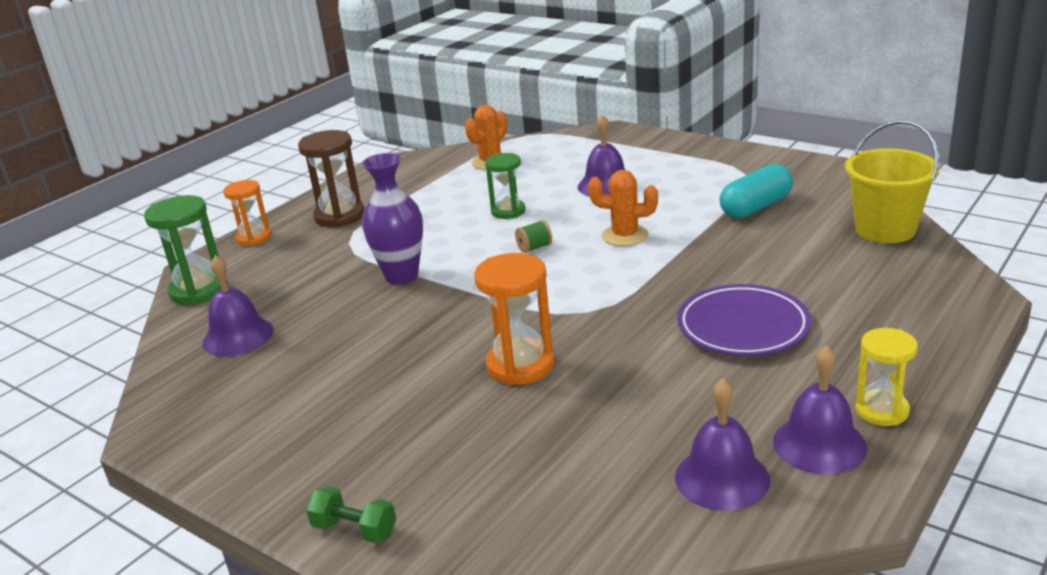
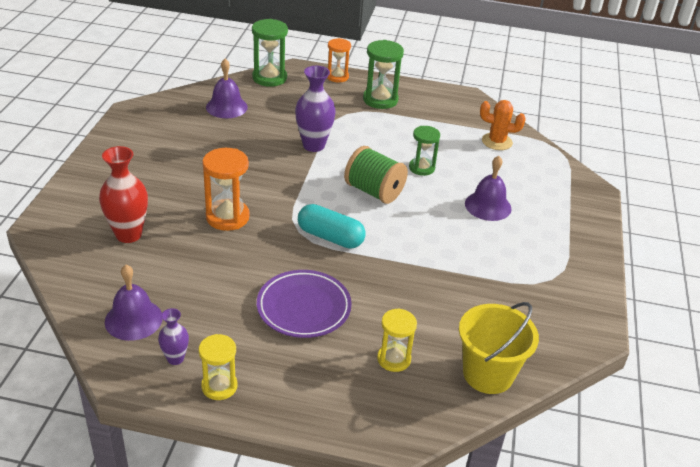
camera: 60 degrees right, 10 degrees up
(340, 216) = (380, 100): brown hourglass -> green hourglass
(355, 529) = (70, 195): green dumbbell -> none
(508, 467) = (128, 234): none -> red vase
(534, 248) = (374, 191): green spool -> green spool, size x2.26
(625, 236) = (410, 230): orange cactus -> none
(756, 207) = (491, 292): turquoise capsule -> turquoise capsule (330, 237)
(819, 444) = (175, 358): purple bell -> purple vase
(852, 279) = (394, 359): none -> yellow hourglass

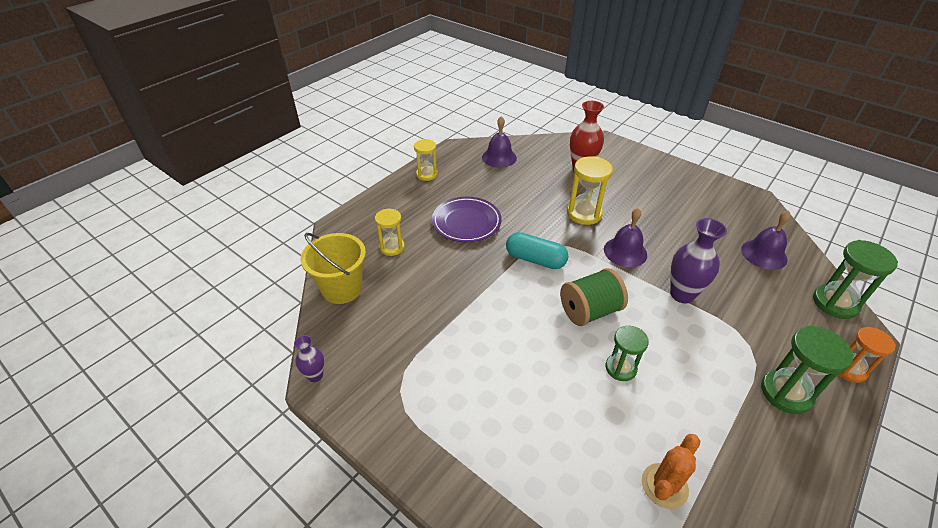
camera: 120 degrees right, 5 degrees up
(175, 358) = (458, 165): purple vase -> purple vase (315, 376)
(227, 217) = (584, 213): orange hourglass -> yellow hourglass
(330, 237) = (535, 259): turquoise capsule -> turquoise capsule turned 60 degrees clockwise
(488, 206) = (532, 397): purple bell -> purple bell (625, 252)

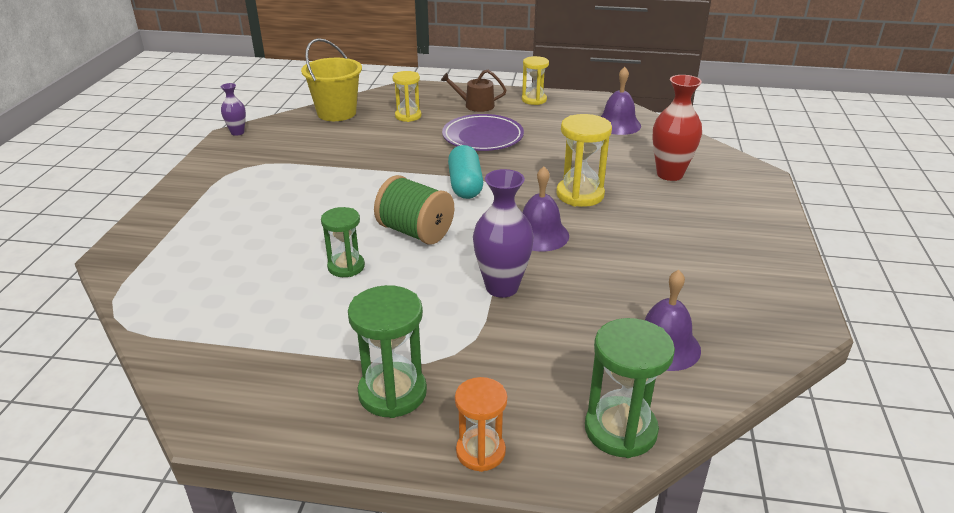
camera: 60 degrees right, 10 degrees down
(408, 205) = (475, 105): none -> brown watering can
(664, 486) = (209, 319): orange cactus -> none

